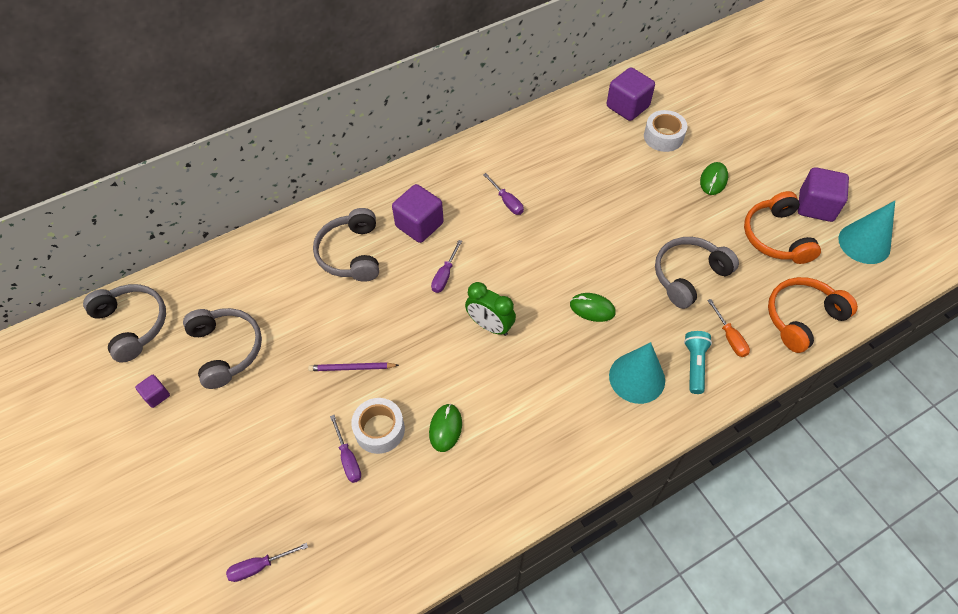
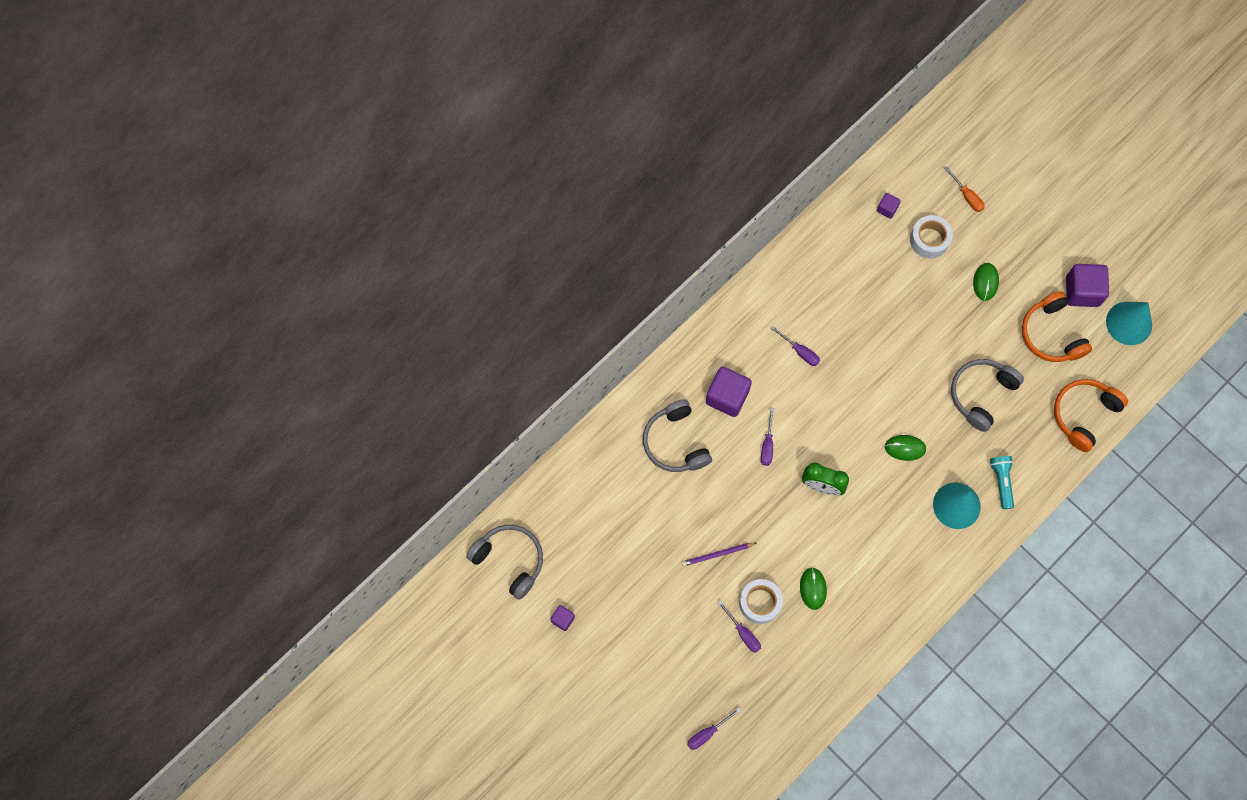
camera: 15 degrees left, 15 degrees up
(226, 350) = (603, 564): grey headphones -> none
(627, 107) = (887, 209): purple cube -> purple cube, size x0.51
(729, 337) = (1026, 448): orange screwdriver -> orange screwdriver (967, 196)

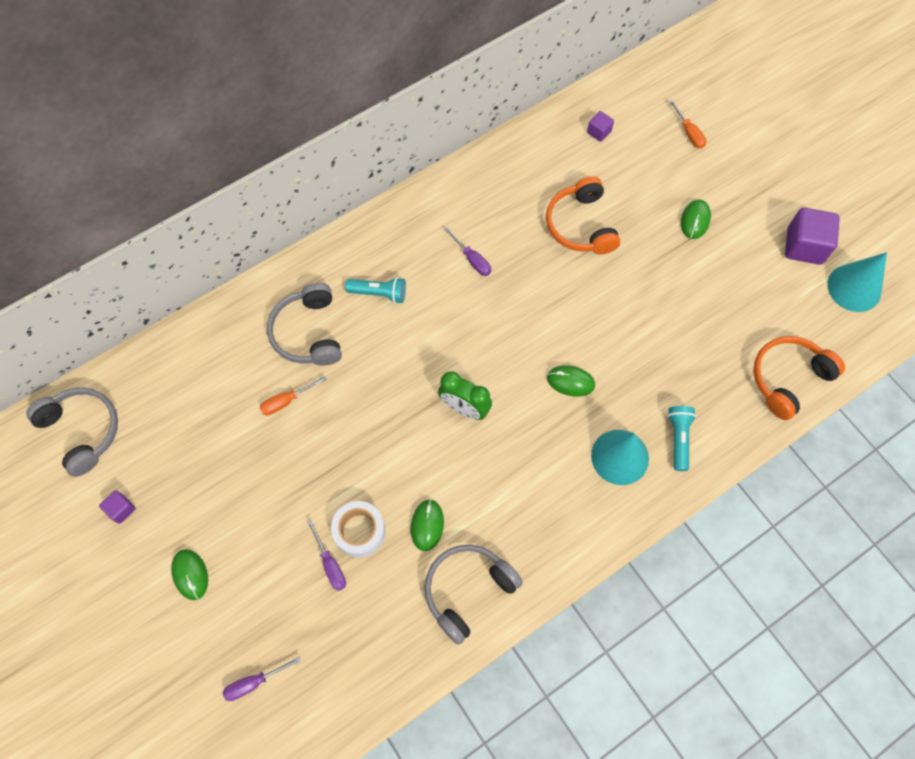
camera: 10 degrees right, 5 degrees down
(634, 661) = (190, 574): none -> green mouse
(673, 505) = (286, 401): none -> orange screwdriver
(717, 554) = (323, 465): purple pencil -> none
(727, 397) = (379, 293): purple cube -> turquoise flashlight
(767, 445) = (412, 352): purple screwdriver -> none
(929, 240) = (639, 169): white tape -> none
(981, 394) = (670, 337): grey headphones -> grey headphones (467, 590)
(1051, 334) = (762, 285): orange headphones -> orange headphones (580, 225)

